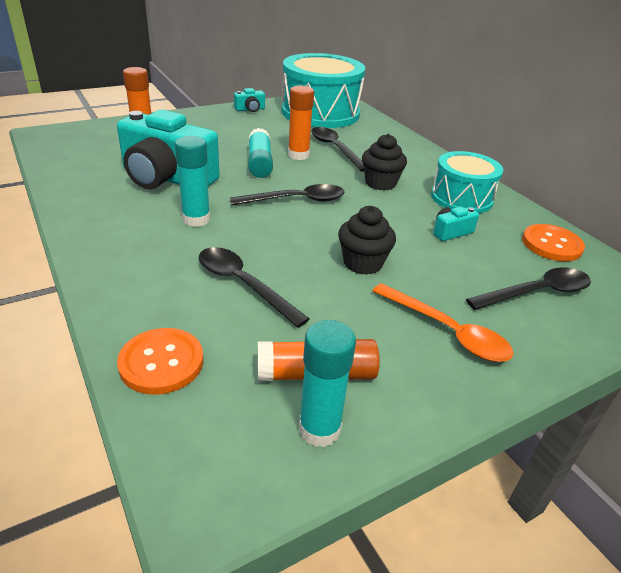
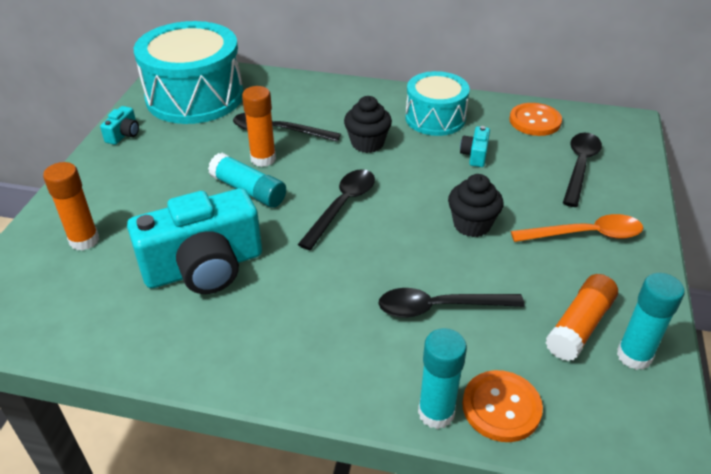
camera: 45 degrees left, 5 degrees up
(196, 219) = (308, 285): turquoise glue stick -> turquoise glue stick (436, 413)

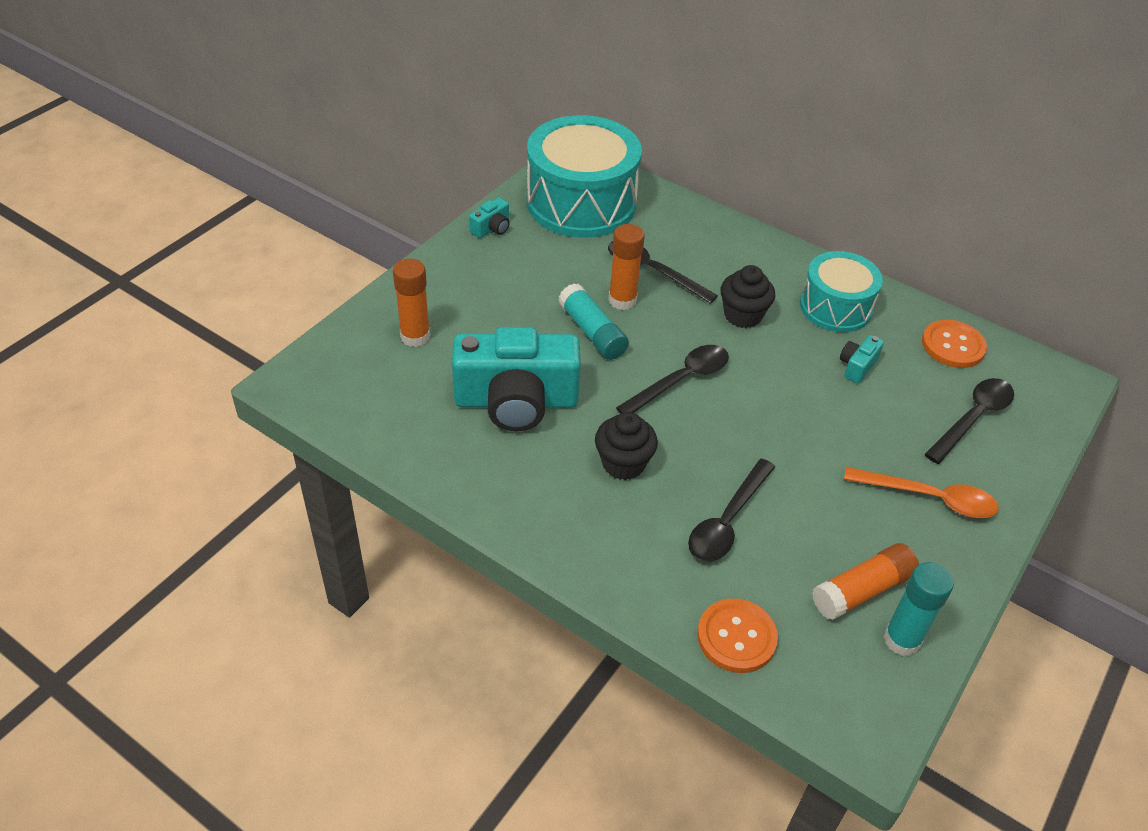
camera: 20 degrees right, 5 degrees up
(436, 413) = (671, 619): turquoise glue stick -> none
(439, 307) = (727, 521): black spoon -> black spoon turned 75 degrees counterclockwise
(472, 224) = (809, 445): black cupcake -> black cupcake (623, 463)

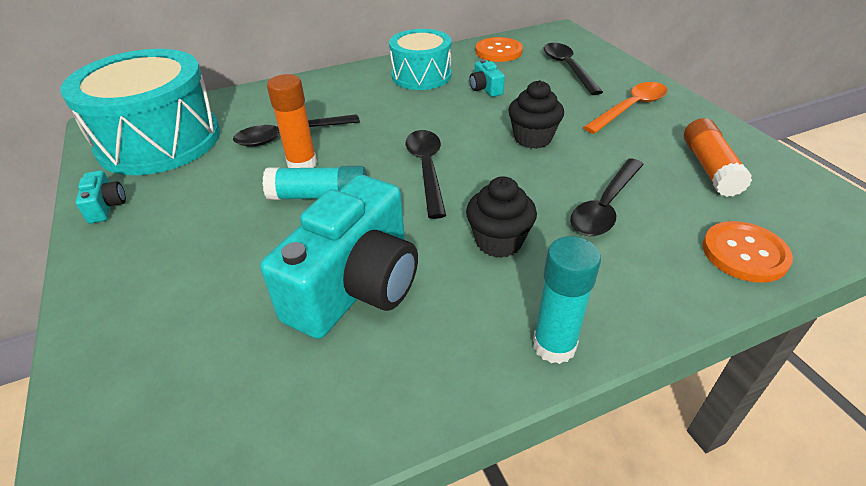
camera: 55 degrees left, 5 degrees down
(415, 336) = (173, 335): orange glue stick -> none
(727, 521) = (605, 206): black spoon -> black spoon turned 60 degrees clockwise
(742, 315) = (387, 114): black cupcake -> black cupcake (532, 138)
(901, 639) = (765, 169): turquoise glue stick -> turquoise glue stick (554, 345)

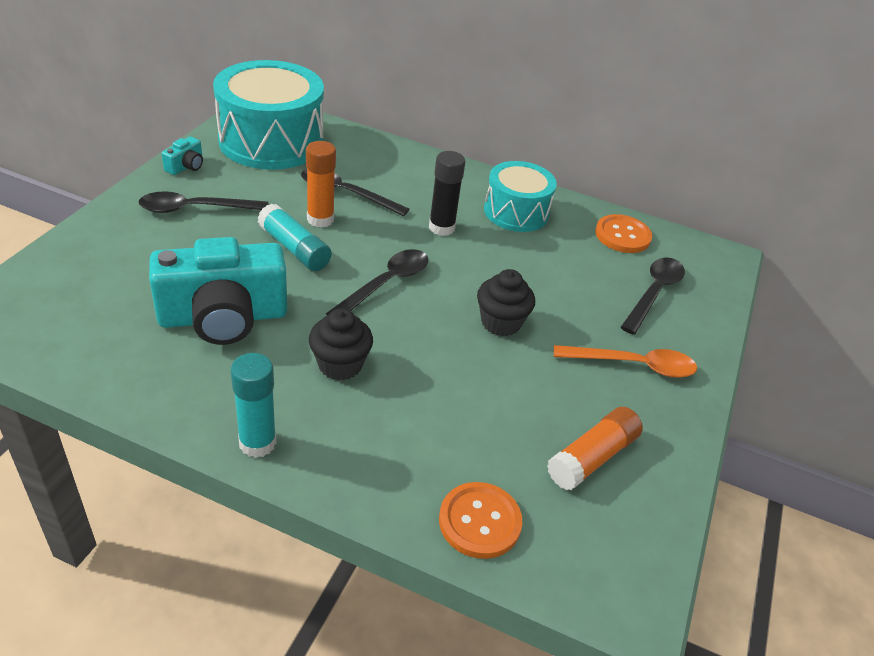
camera: 40 degrees right, 0 degrees up
(395, 113) = (441, 228): none -> black glue stick
(485, 89) = (545, 258): turquoise camera -> none
(605, 206) = (451, 408): black spoon -> black spoon (195, 209)

